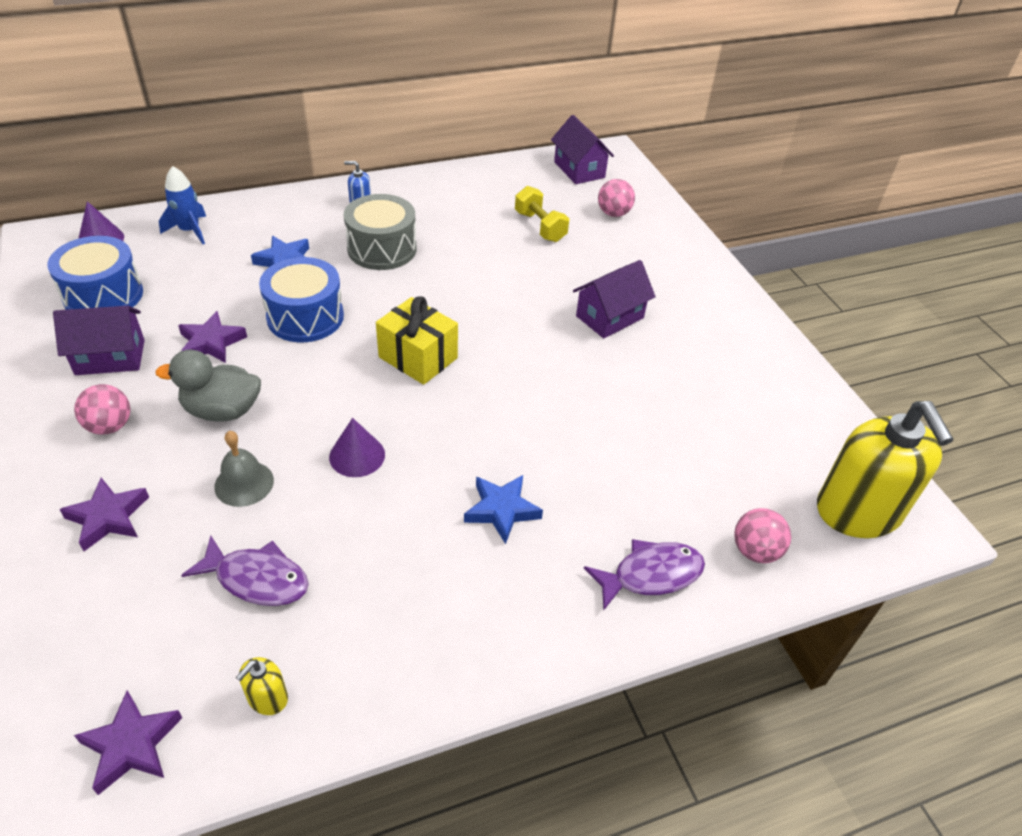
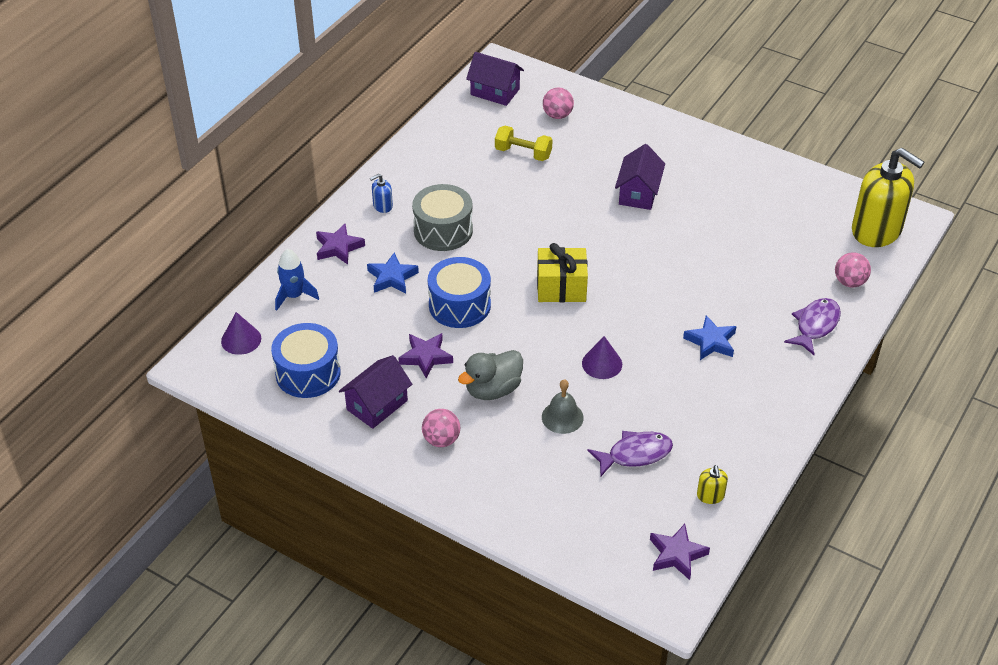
camera: 35 degrees left, 0 degrees up
(108, 517) = (516, 481): purple star -> purple star (338, 247)

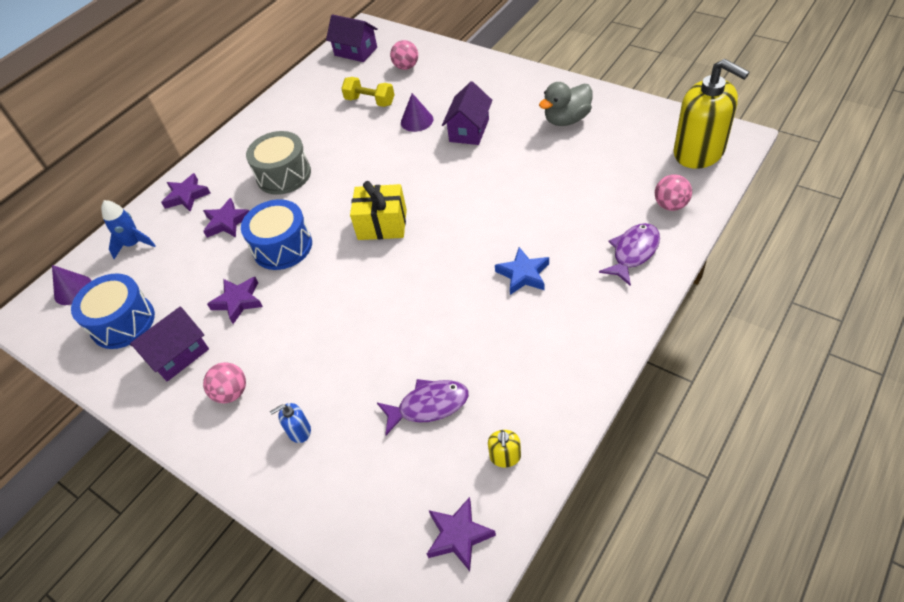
camera: 10 degrees right, 5 degrees up
(382, 206) = (235, 156): blue soap dispenser -> blue soap dispenser (299, 431)
(392, 277) = (227, 222): blue star -> purple star
(493, 389) = (295, 334): grey duck -> grey duck (567, 119)
(562, 417) = (359, 363): grey bell -> none
(602, 363) = (409, 302): purple cone -> purple cone (417, 120)

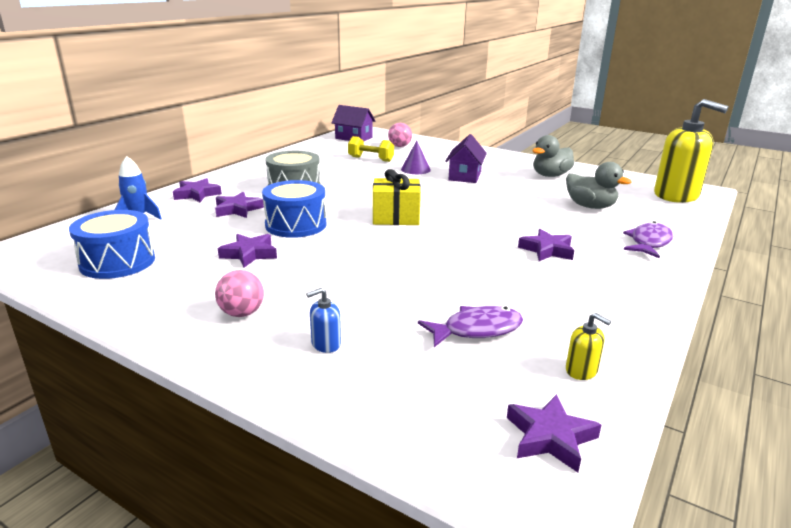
camera: 10 degrees left, 25 degrees down
(73, 290) = (65, 240): purple cone -> none
(178, 355) = (179, 285): purple house -> none
(505, 457) = (581, 370): yellow soap dispenser -> yellow soap dispenser turned 45 degrees counterclockwise
(523, 274) = (547, 250): blue star -> purple star
(592, 185) = (590, 206): none -> grey duck
(670, 205) = (668, 219): pink ball -> none

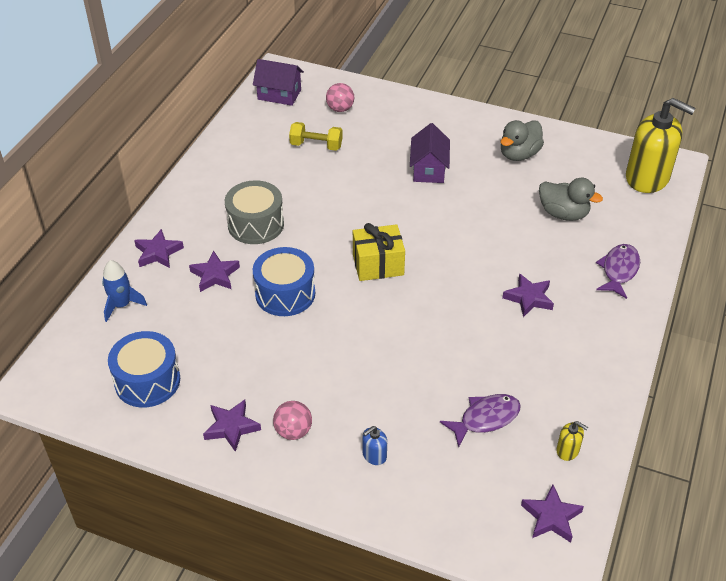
camera: 10 degrees left, 20 degrees up
(249, 254) = (262, 349): purple star -> purple star (231, 427)
(415, 169) = (372, 162): purple cone -> none

